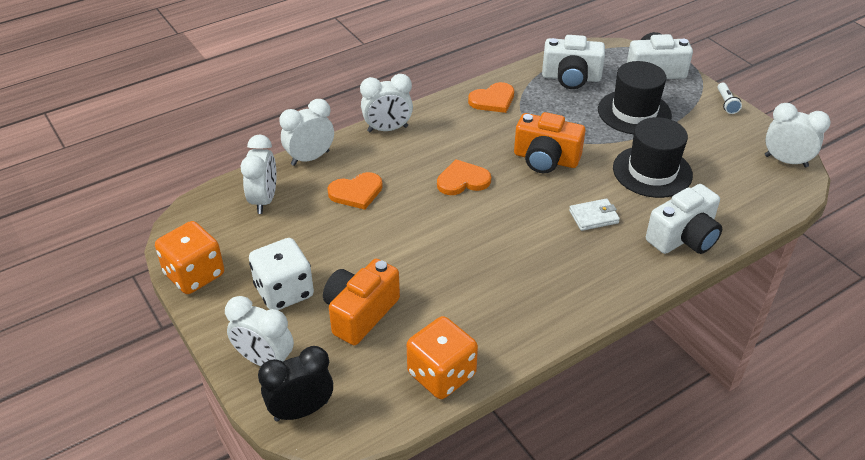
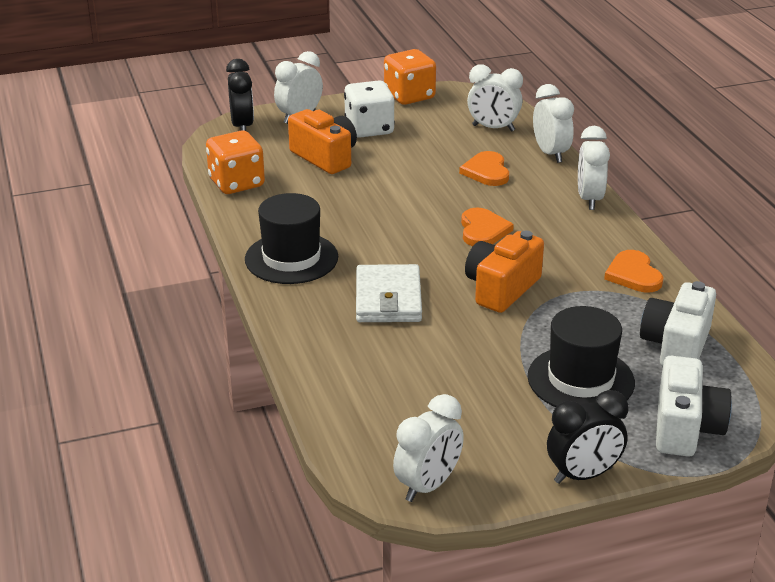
camera: 105 degrees right, 10 degrees down
(593, 217) = (388, 299): white wallet -> white wallet, size x1.72
(652, 171) = (450, 360): black hat -> black hat (291, 258)
(683, 237) = (325, 350): white camera -> none
(726, 103) = (583, 475): white flashlight -> black clock

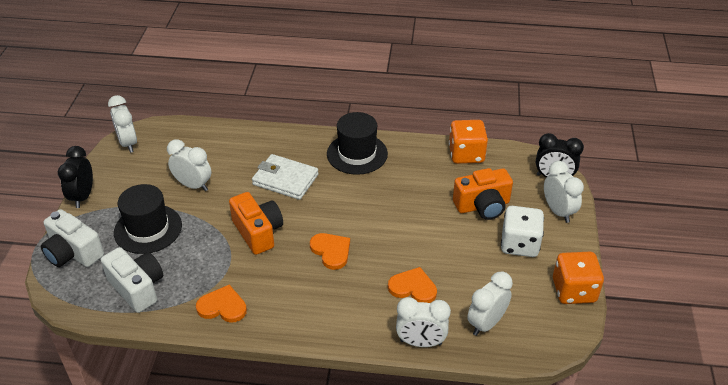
camera: 115 degrees right, 10 degrees up
(483, 230) = (331, 251): orange heart -> orange heart turned 150 degrees counterclockwise
(589, 199) = (334, 332): white clock -> white clock (193, 185)

